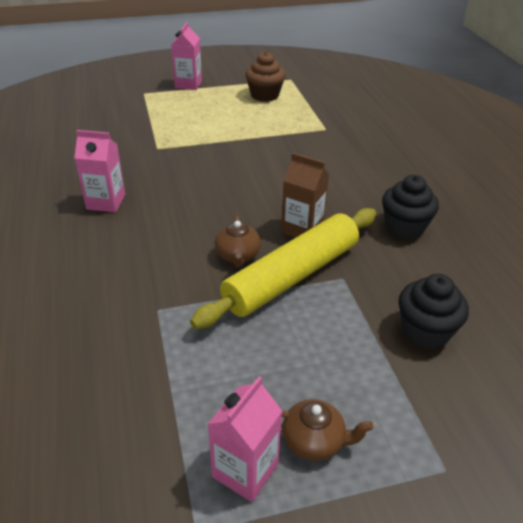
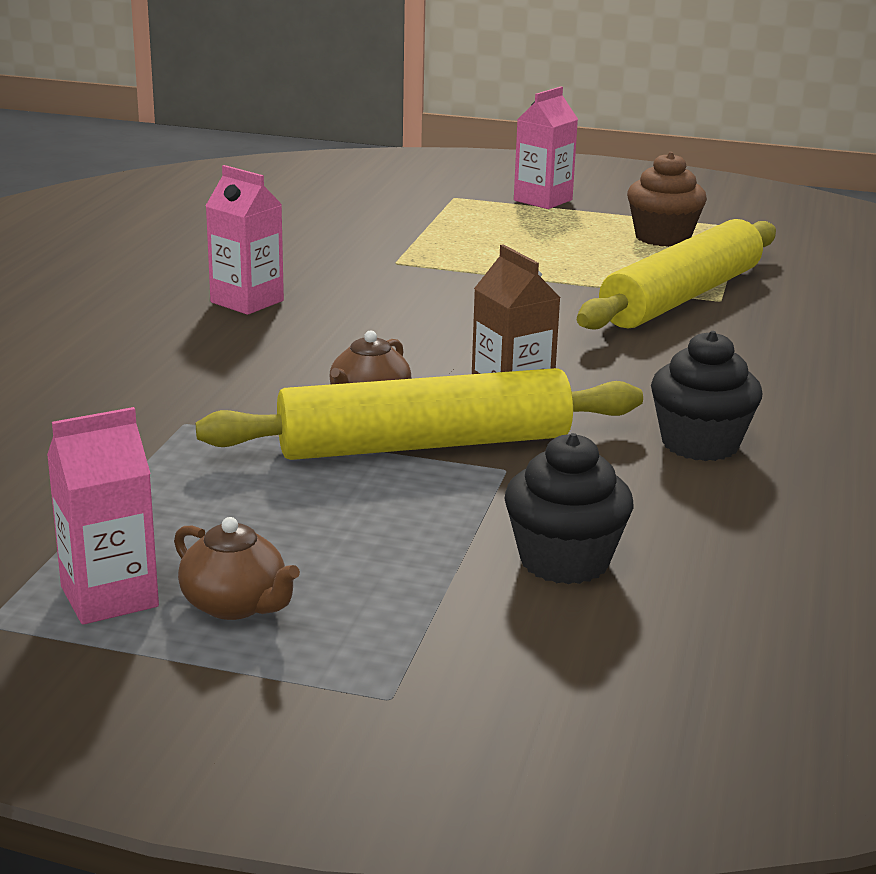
camera: 30 degrees right, 15 degrees down
(308, 132) = (681, 297): none -> yellow rolling pin

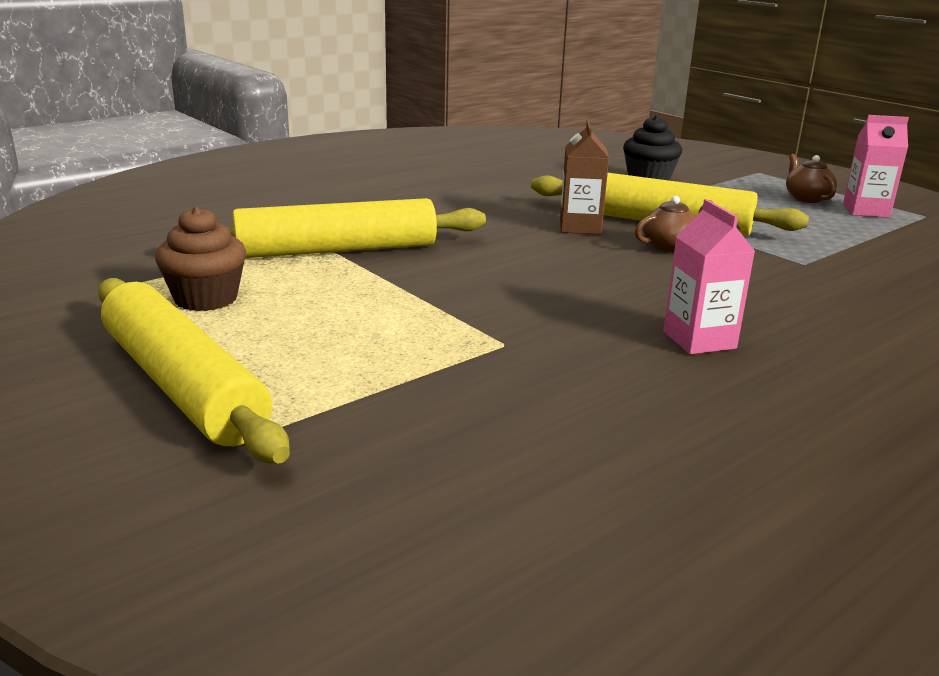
camera: 145 degrees left, 0 degrees up
(543, 200) = (182, 385): pink carton -> yellow rolling pin
(700, 444) = (513, 192): black cupcake -> none

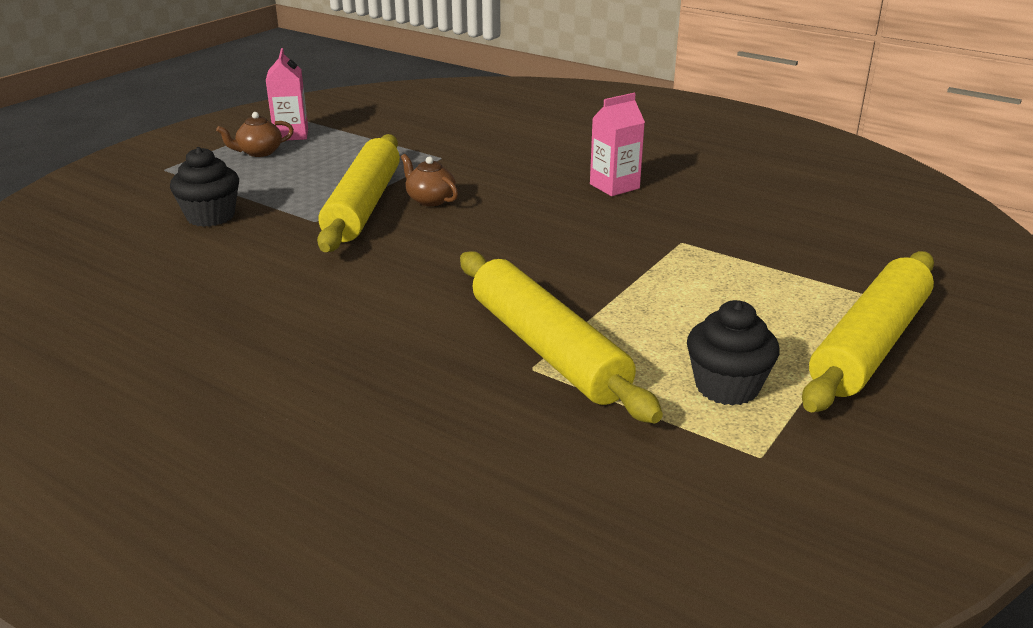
camera: 105 degrees left, 5 degrees up
(206, 299) = (727, 387): brown cupcake -> black cupcake
(580, 227) = (398, 238): brown carton -> none

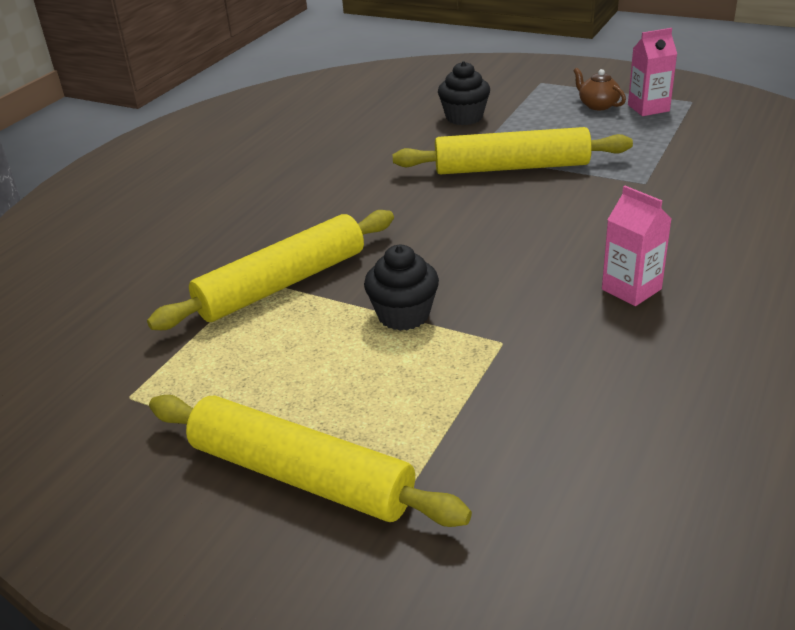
camera: 85 degrees right, 5 degrees up
(430, 200) = (539, 193): brown teapot -> none
(727, 387) = (226, 378): black cupcake -> black cupcake (403, 315)

